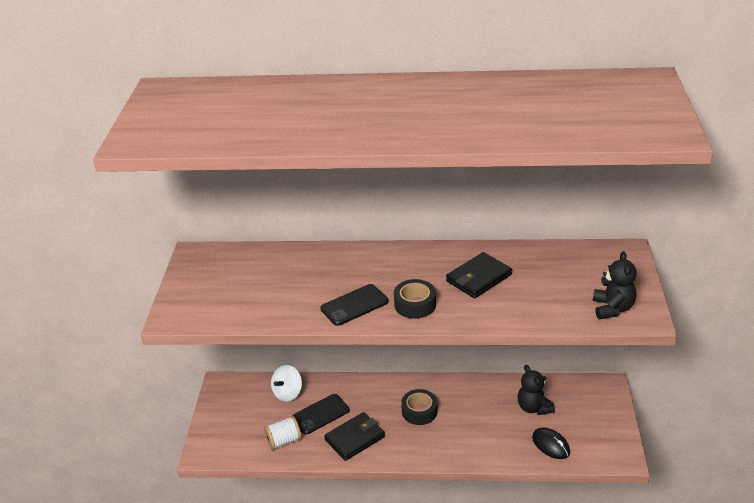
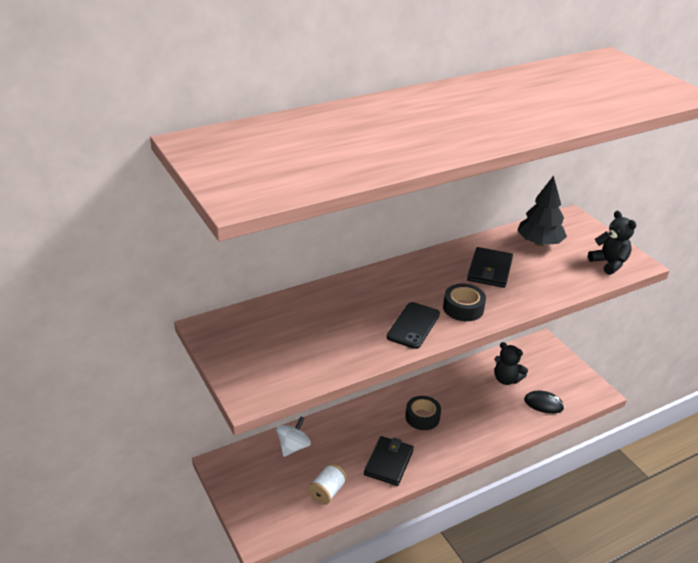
camera: 35 degrees left, 0 degrees up
(288, 393) = (293, 447): white spinning top -> white spinning top turned 150 degrees counterclockwise
(320, 414) = (340, 454): black phone -> none
(559, 267) = (539, 243): none -> black tree

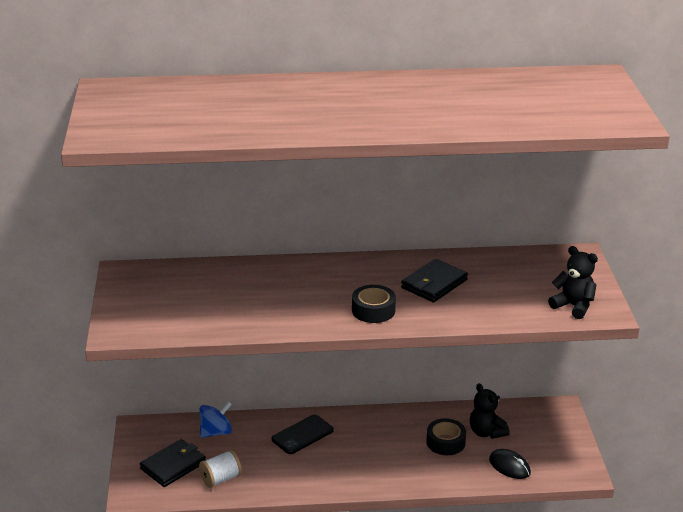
camera: 25 degrees right, 5 degrees down
(293, 447) = (216, 432): white spinning top -> blue spinning top
(388, 462) = (299, 472): black wallet -> black wallet (173, 465)
(413, 325) = (310, 313): black phone -> black phone (302, 435)
(422, 417) = (365, 442): black tape -> black tape (445, 442)
(539, 243) = (514, 271): black tree -> none
(609, 263) = (573, 306): black teddy bear -> black teddy bear turned 45 degrees counterclockwise

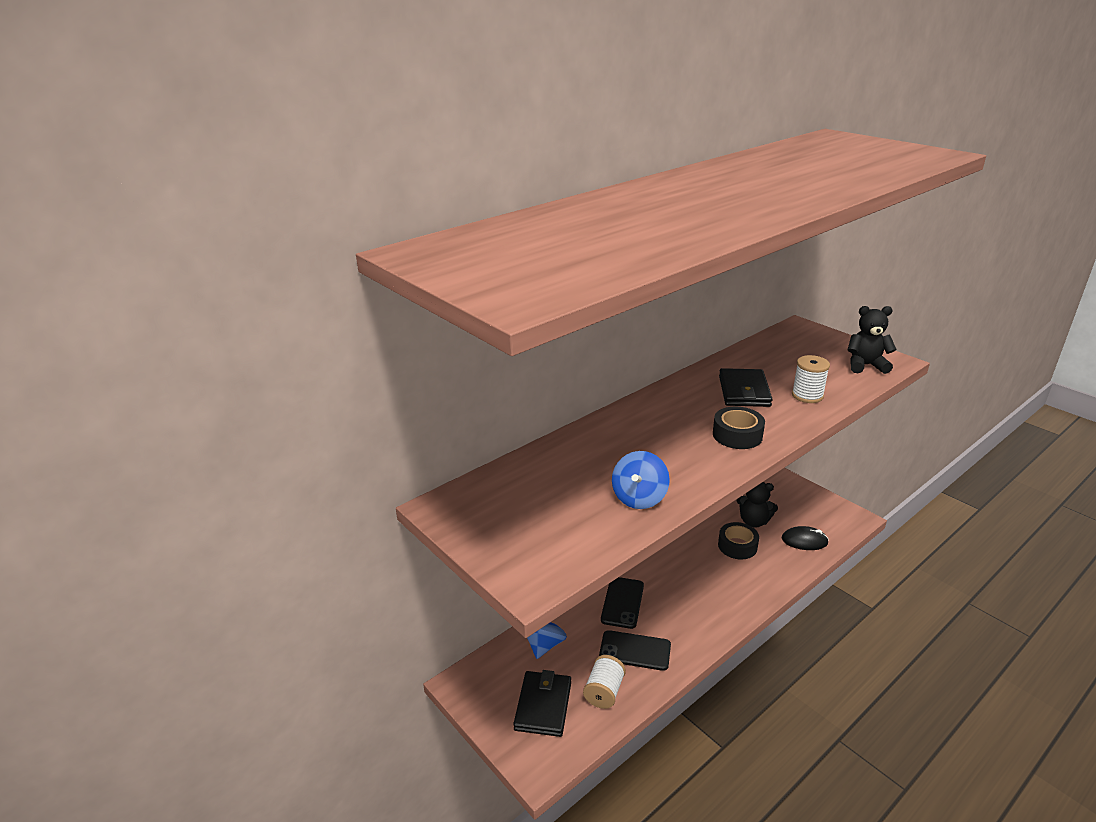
camera: 35 degrees left, 0 degrees up
(243, 318) = (639, 498): none -> blue spinning top
(272, 467) = (635, 651): none -> black phone
(478, 307) = (807, 395): none -> white spool

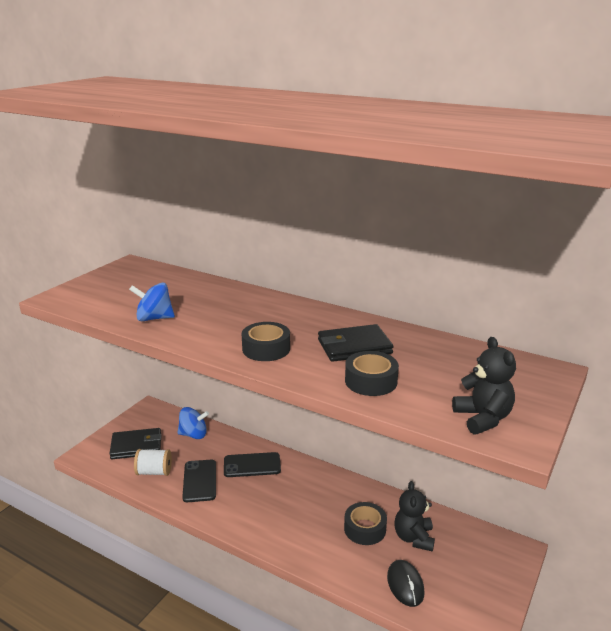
camera: 70 degrees right, 5 degrees down
(807, 395) = (371, 381): white spool -> black tape

